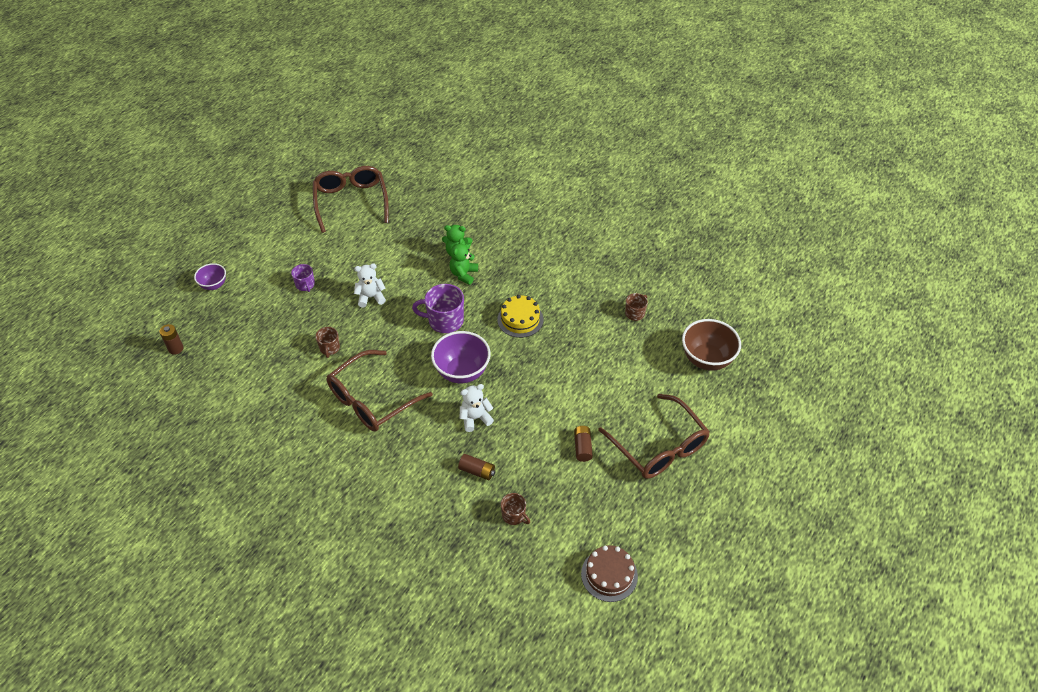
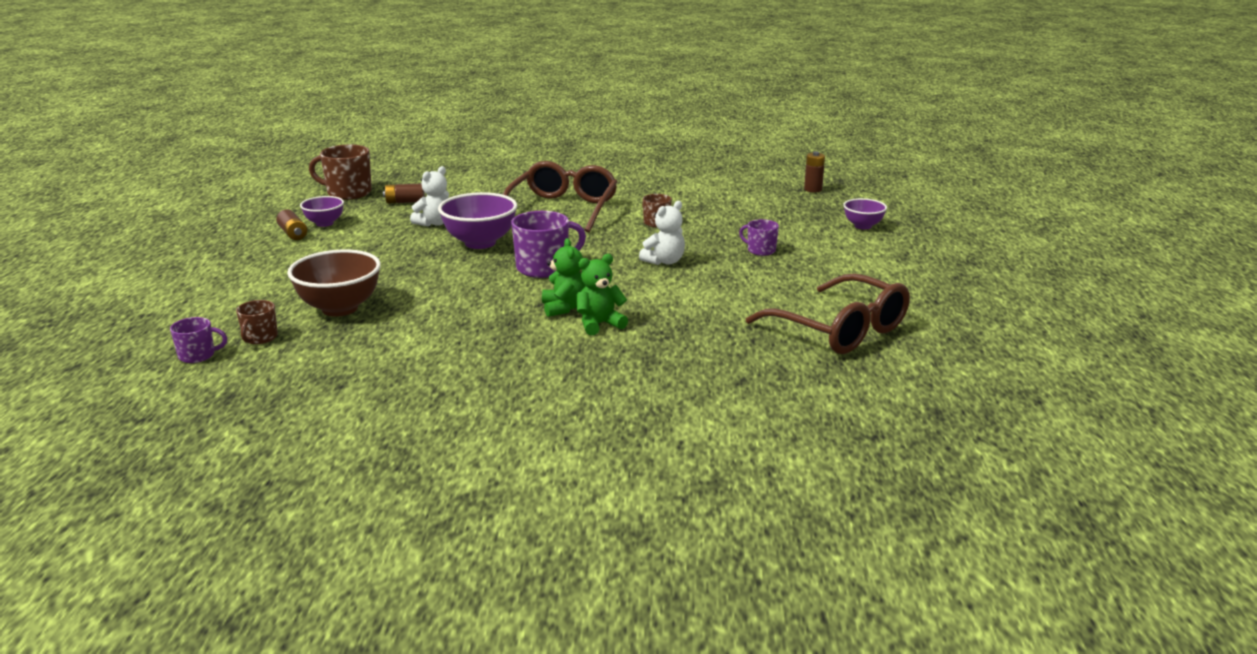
camera: 150 degrees right, 25 degrees down
(514, 515) = (348, 193): brown mug -> brown mug, size x1.77
(520, 319) = (439, 292): yellow cake -> none
(554, 456) = (324, 223): none -> purple bowl
(609, 575) = (234, 189): brown cake -> none
(659, 447) = (194, 252): brown glasses -> none
(670, 309) = (197, 355): none -> purple mug
(706, 359) = (129, 324): brown bowl -> brown bowl (340, 308)

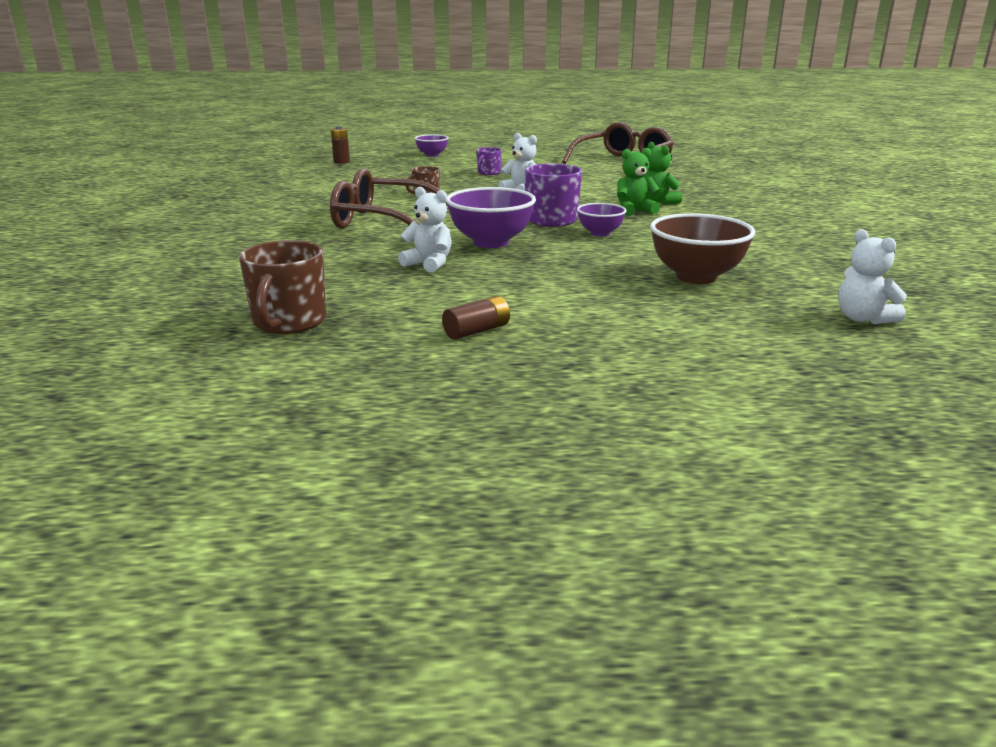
camera: 95 degrees left, 0 degrees up
(197, 355) = (863, 318): purple mug -> white teddy bear
(260, 338) = (794, 299): brown mug -> none
(324, 223) = (431, 318): purple bowl -> purple bowl (600, 233)
(405, 202) = (343, 285): brown battery -> none

